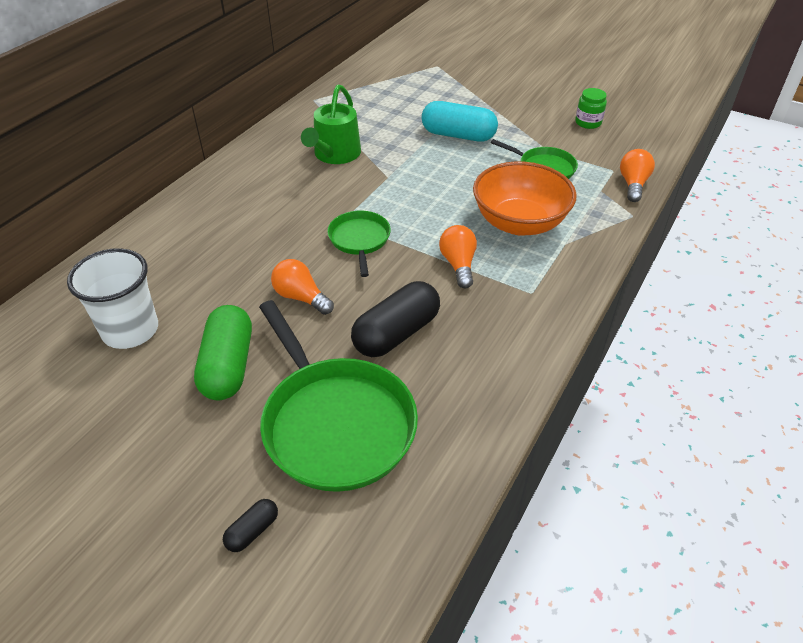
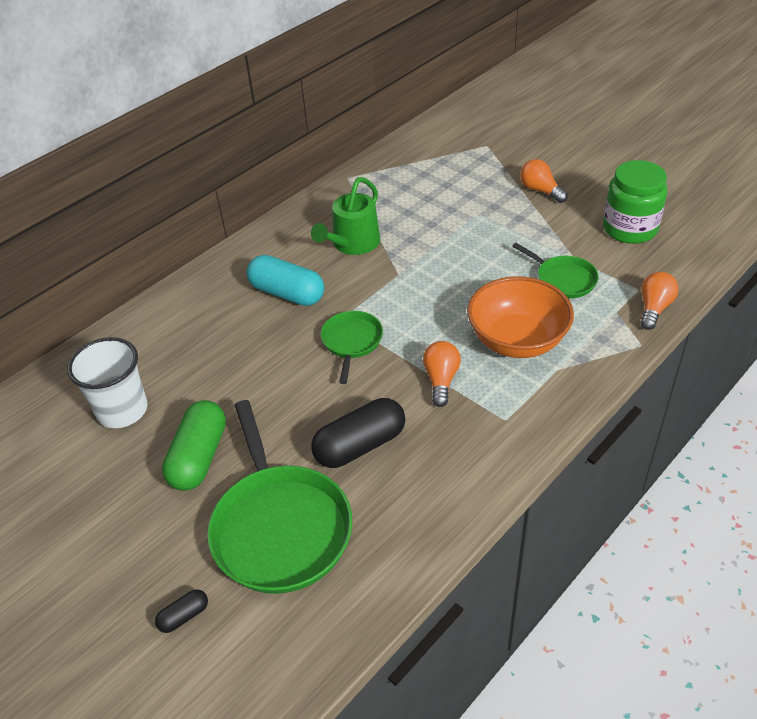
camera: 15 degrees right, 0 degrees up
(301, 297) = (281, 396): orange light bulb -> orange light bulb (540, 190)
(458, 135) = (484, 232): turquoise capsule -> turquoise capsule (287, 293)
(588, 122) = (630, 229): green jar -> green jar, size x1.90

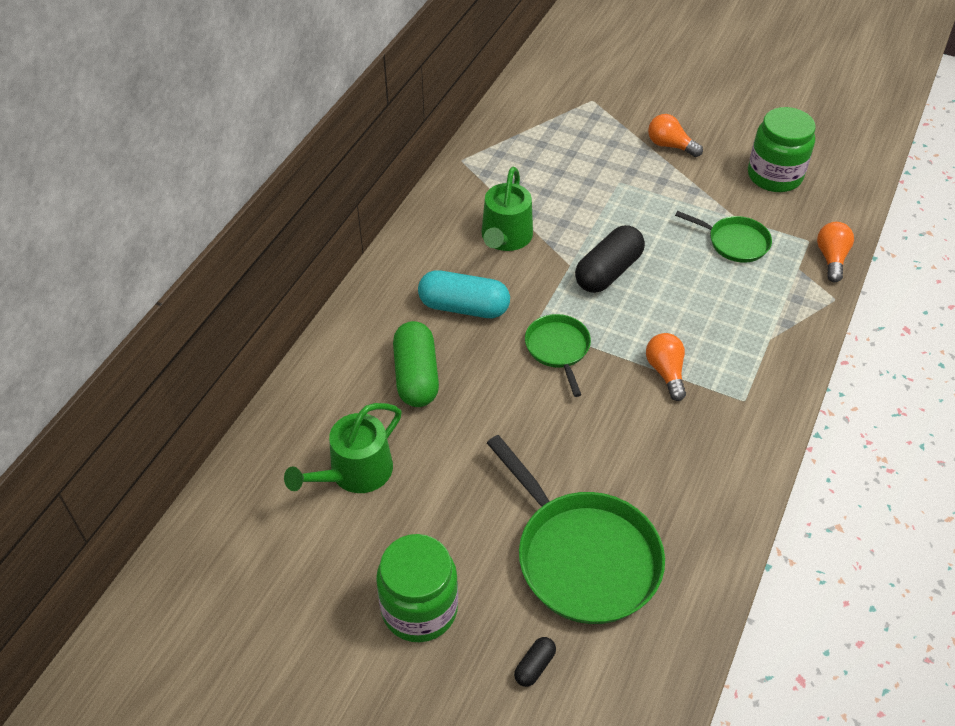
camera: 20 degrees left, 5 degrees up
(112, 538) = (419, 609): none -> green jar
(122, 410) = (355, 472): white cup -> green watering can
(199, 457) = (464, 504): green capsule -> green capsule (416, 376)
(360, 445) = (619, 457): black capsule -> black capsule (608, 272)
(517, 340) = (719, 316): orange bowl -> none

